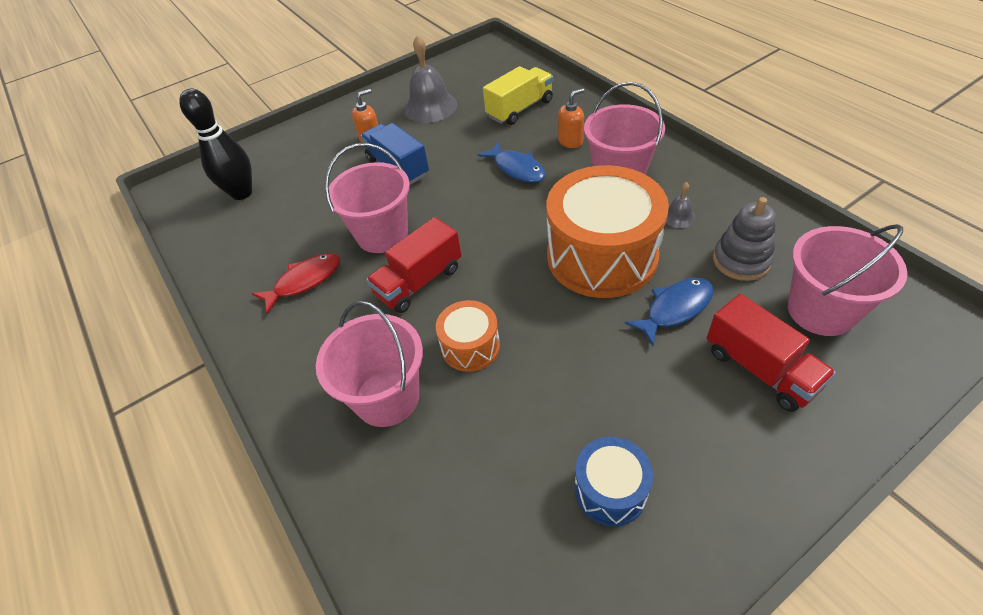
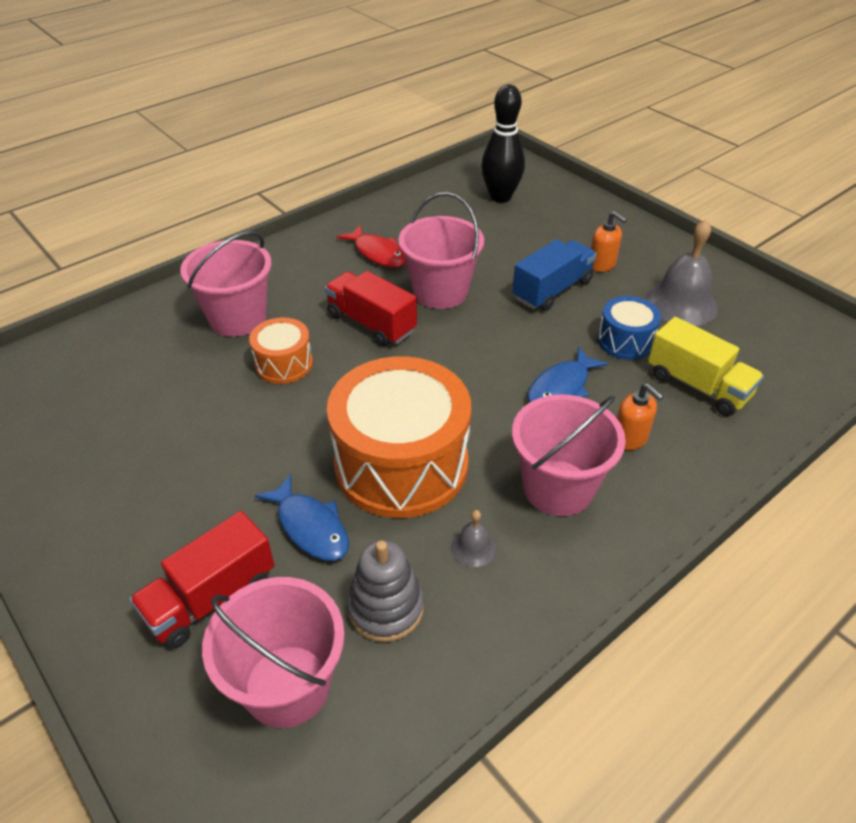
camera: 80 degrees right, 5 degrees down
(610, 490) = (109, 459): blue drum -> blue drum (625, 341)

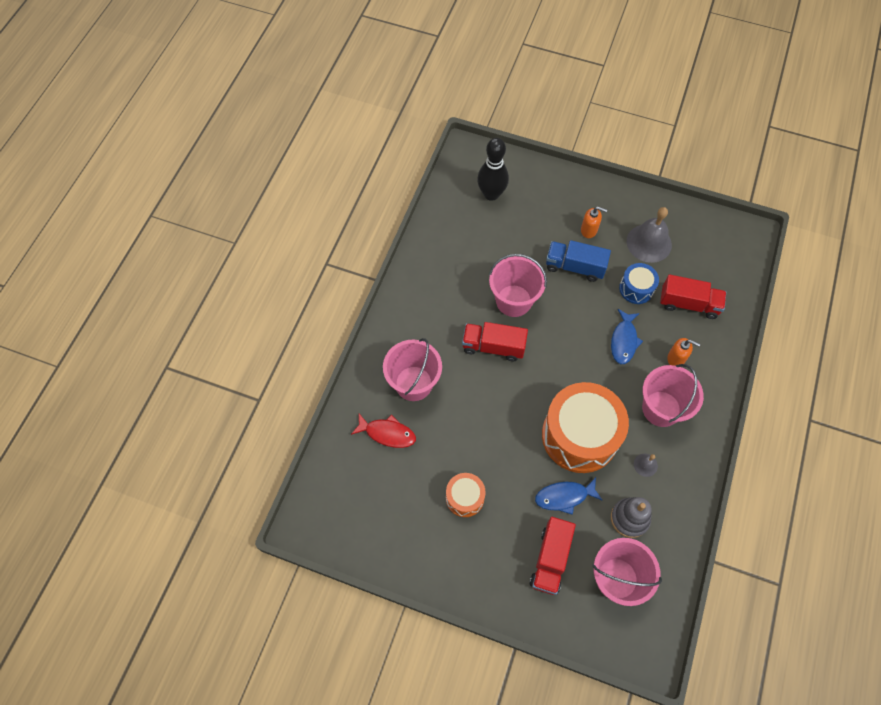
camera: 30 degrees left, 20 degrees up
(284, 364) = (468, 403): orange drum -> orange drum (465, 498)
(310, 526) = (564, 497): blue fish -> blue fish turned 150 degrees clockwise
(378, 253) = (453, 286): red fish -> red fish (387, 433)
(552, 290) = (574, 267): blue truck -> blue truck turned 90 degrees counterclockwise
(697, 386) = (688, 304): yellow truck -> red truck

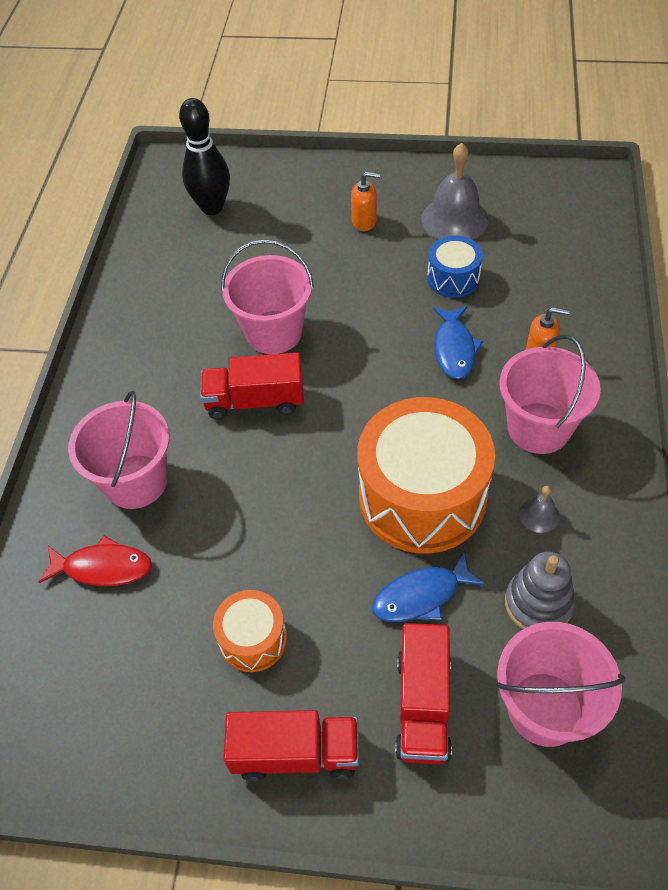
camera: 10 degrees left, 10 degrees down
(574, 267) = (355, 270): blue truck -> none
(688, 304) = (535, 281): red truck -> red truck (296, 753)

